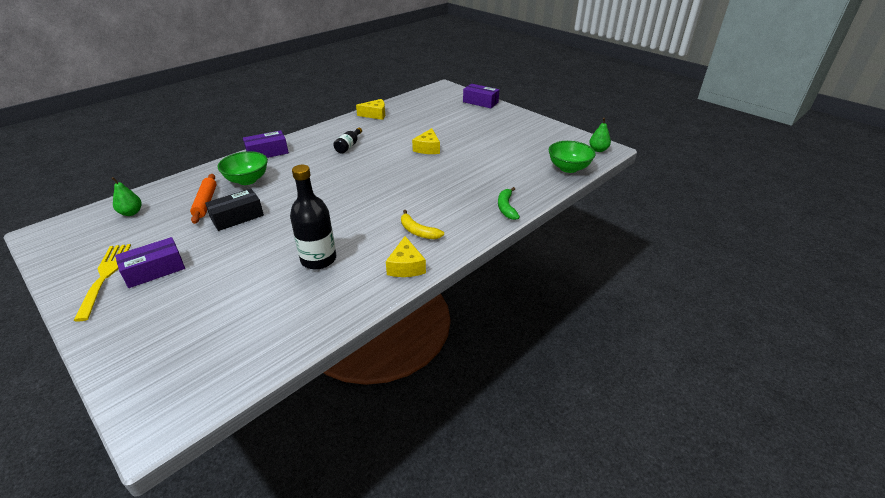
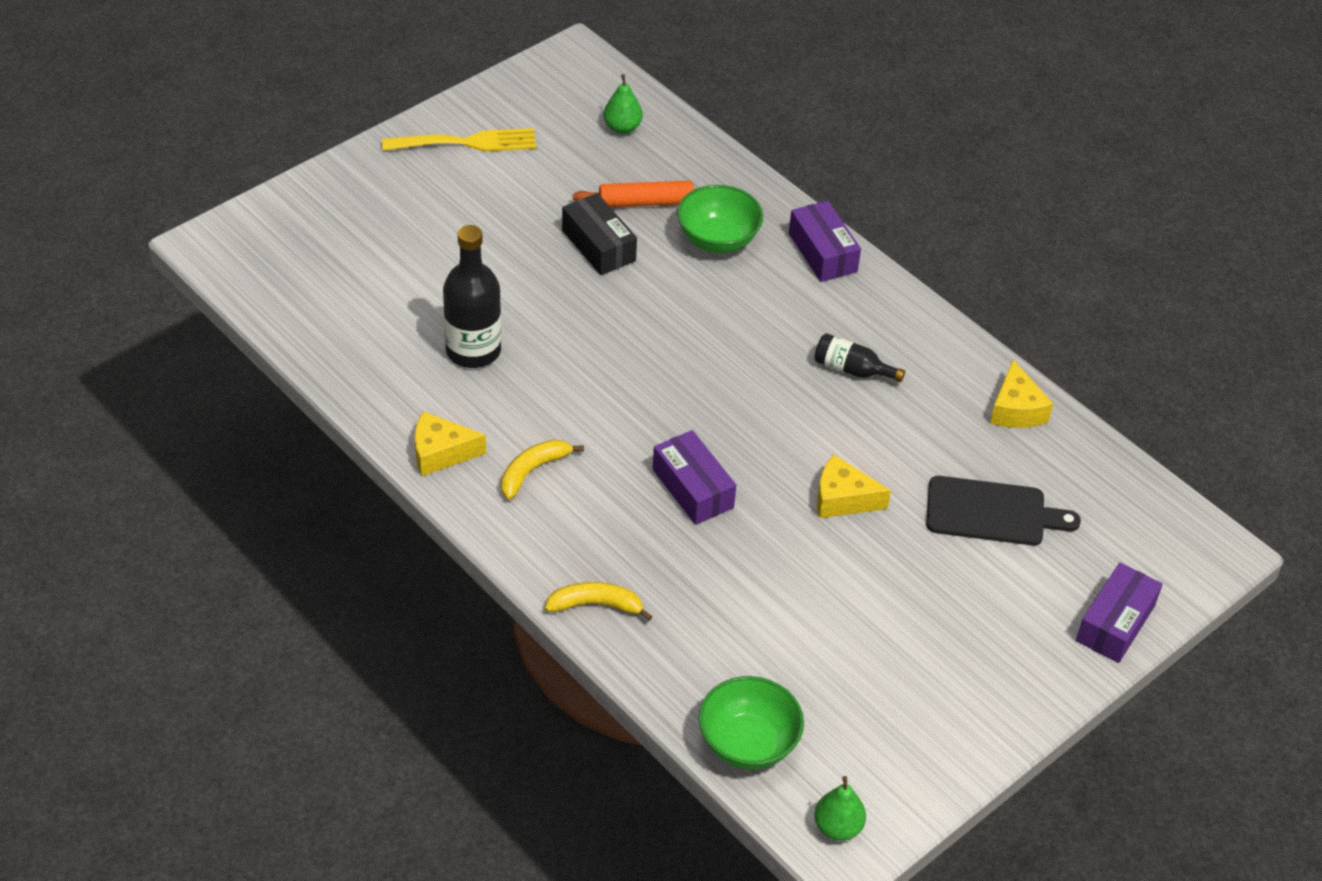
camera: 90 degrees right, 10 degrees up
(155, 270) = (473, 185): purple box -> purple box (693, 488)
(431, 120) = (992, 512): none -> black cutting board
(506, 208) = (596, 605): green banana -> yellow banana

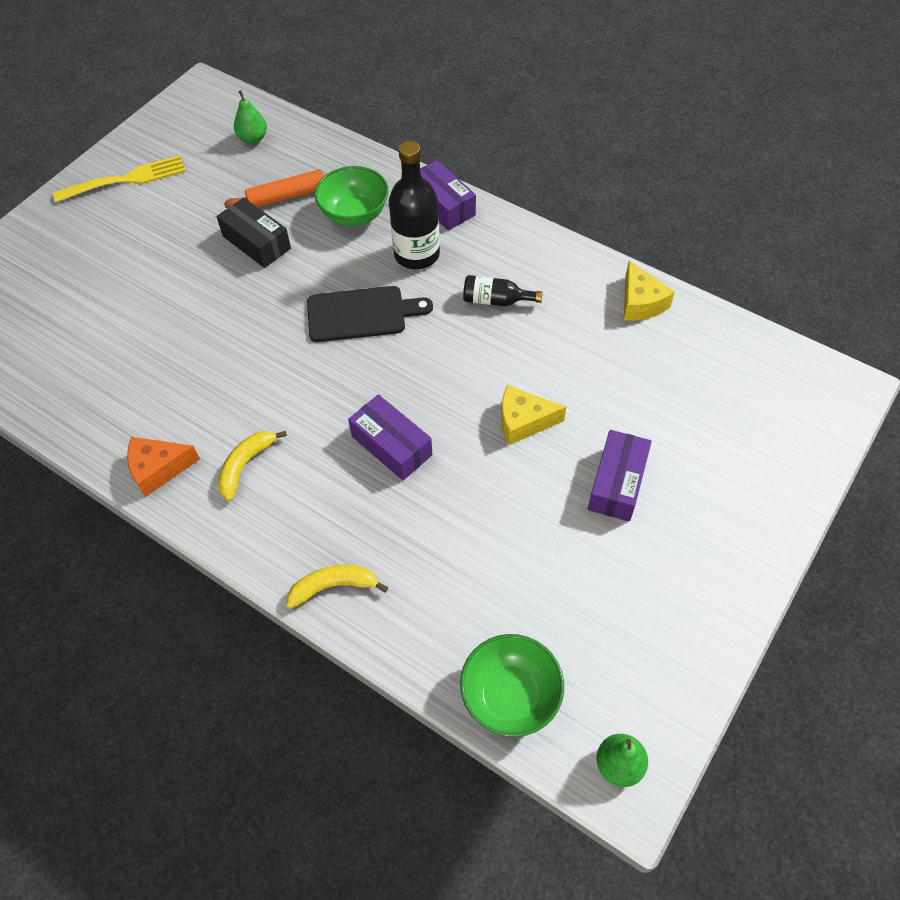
camera: 10 degrees left, 10 degrees up
(441, 453) = (158, 469): yellow cheese -> orange cheese
(473, 350) = (168, 363): black bottle -> black bottle (417, 254)
(992, 512) = (652, 401): black cutting board -> black cutting board (361, 314)
(1115, 623) = (790, 479): purple box -> purple box (617, 483)

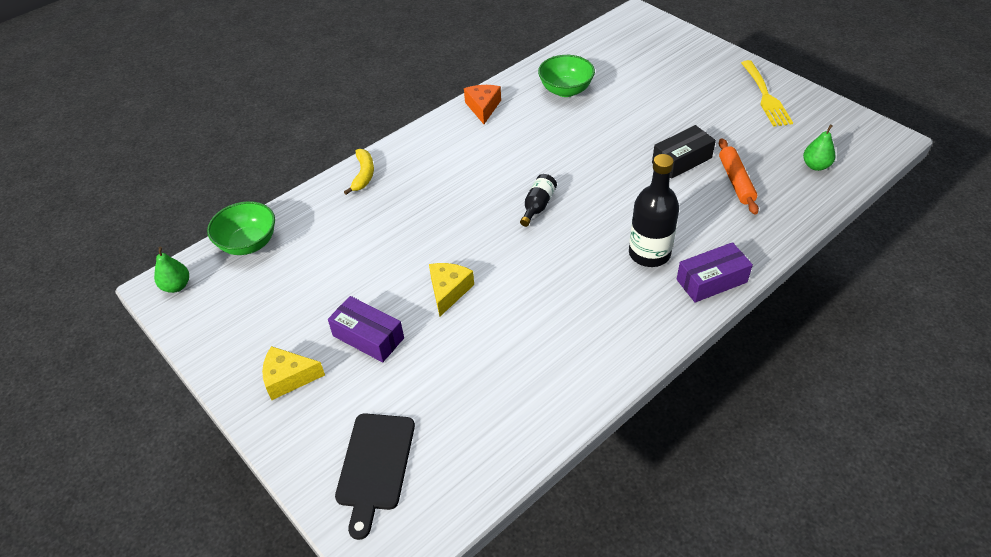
camera: 105 degrees right, 10 degrees down
(245, 465) = (470, 143): yellow banana -> none
(354, 214) = (707, 220): green bowl -> green bowl (565, 90)
(361, 314) = (588, 212): black cutting board -> black cutting board (374, 466)
(391, 445) = (457, 213): purple box -> none
(496, 300) = (581, 298): black bottle -> black bottle (538, 206)
(640, 302) = (550, 407): yellow cheese -> yellow cheese (288, 378)

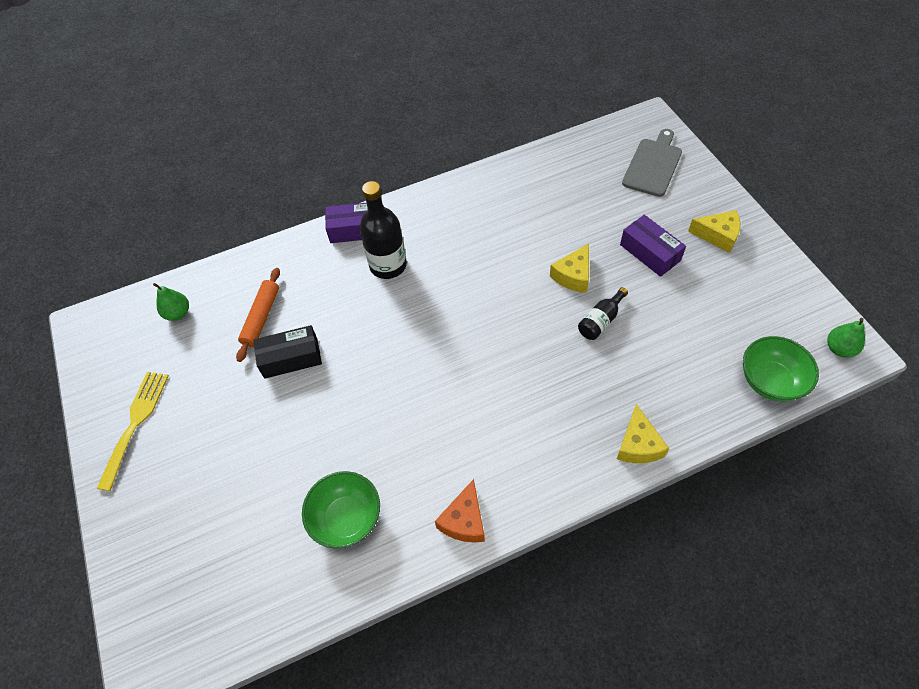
camera: 160 degrees left, 10 degrees up
(363, 175) = (638, 445): yellow banana -> yellow cheese
(374, 466) = (653, 165): black cutting board -> grey cutting board
(538, 206) = (460, 343): black bottle -> black bottle (600, 321)

